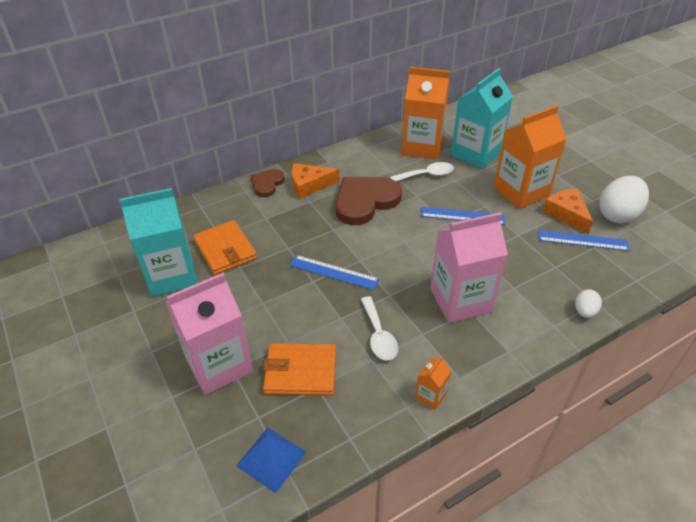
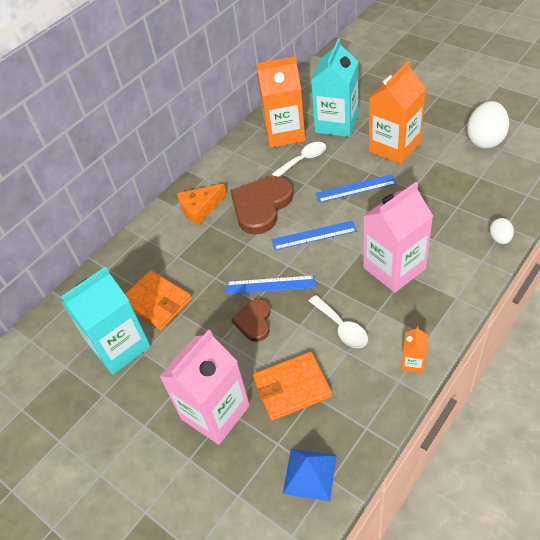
camera: 15 degrees left, 5 degrees up
(267, 184) = (159, 222): brown heart -> brown heart (254, 321)
(566, 214) = (443, 154): orange cheese -> none
(582, 240) = (468, 174): blue ruler -> blue ruler (314, 235)

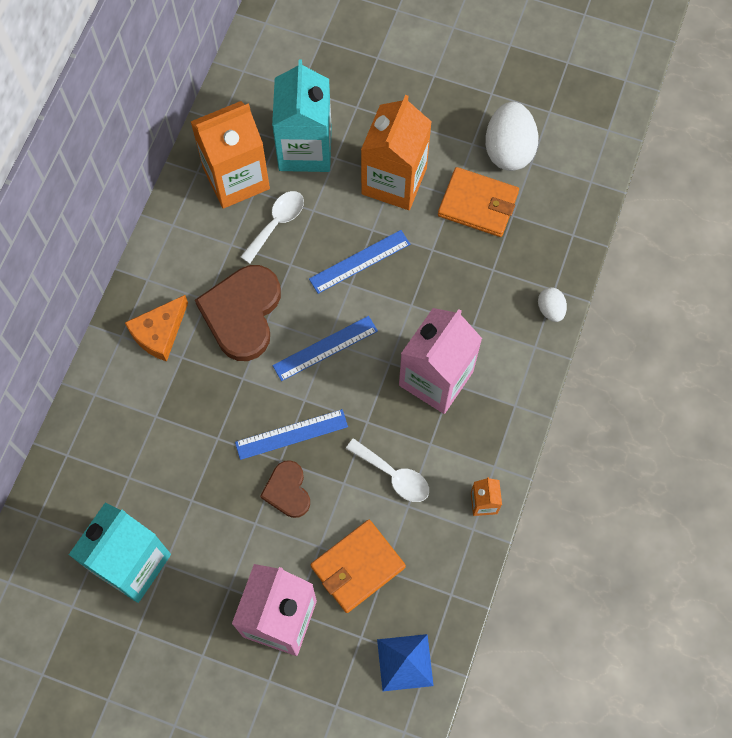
camera: 25 degrees left, 20 degrees up
(157, 302) = (154, 490): orange wallet -> orange wallet (478, 204)

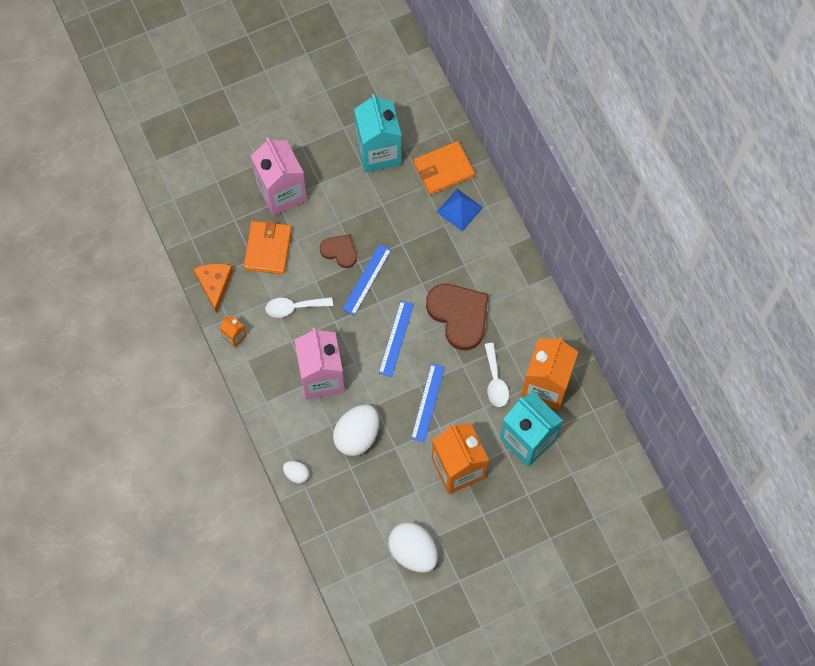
camera: 135 degrees right, 0 degrees up
(159, 333) = (490, 266): orange cheese -> orange cheese (214, 285)
(405, 662) = (202, 228): blue pyramid -> blue pyramid (459, 209)
(457, 292) = (357, 436): none -> white egg
(478, 204) = (397, 499): orange wallet -> orange wallet (443, 169)

